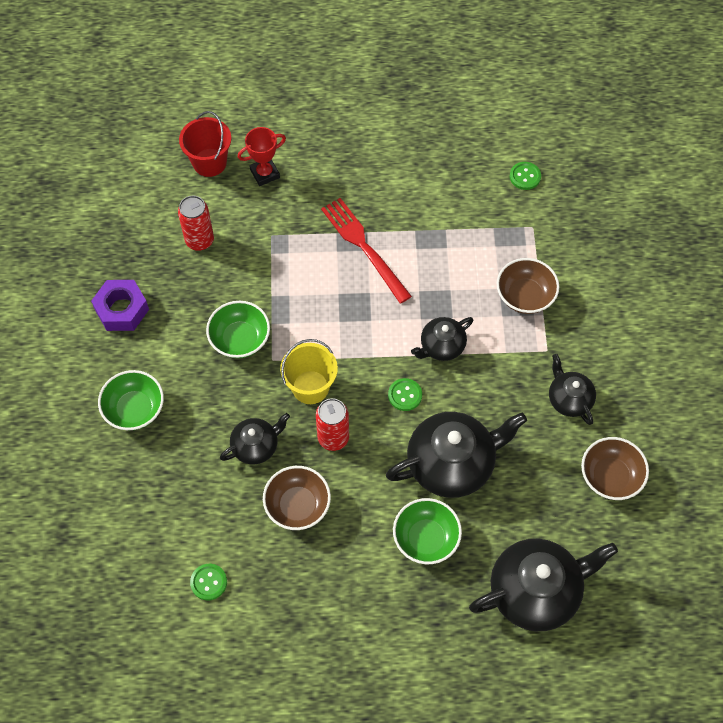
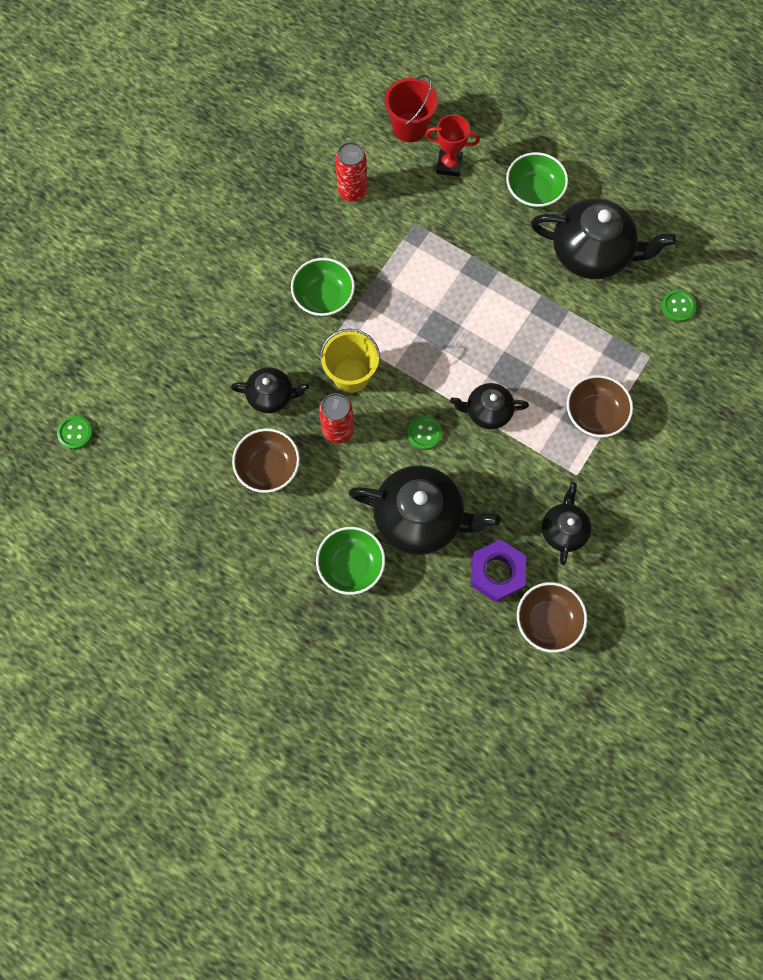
camera: 35 degrees right, 10 degrees up
(122, 309) = (248, 212): purple nut -> purple nut (497, 572)
(134, 409) = (199, 302): green bowl -> green bowl (533, 192)
(208, 582) = (155, 482): green button -> green button (75, 433)
(364, 247) = (486, 282): red fork -> none
(536, 591) = (408, 672): black teapot -> black teapot (592, 253)

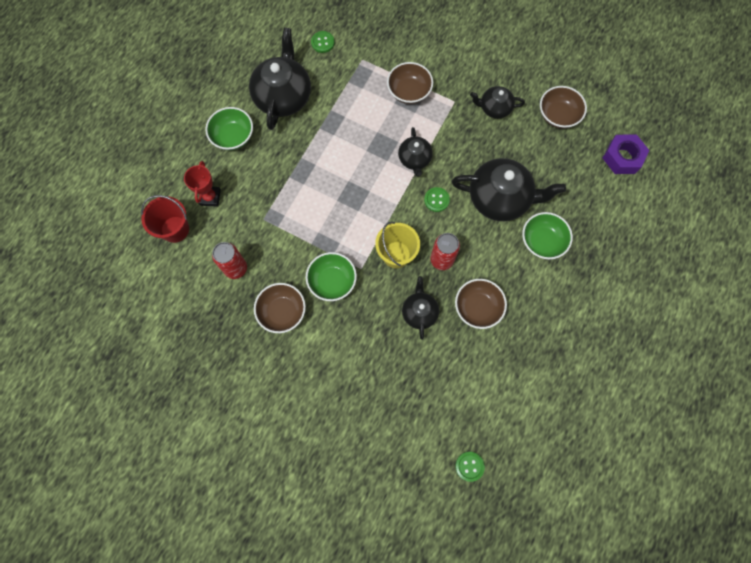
camera: 95 degrees left, 0 degrees up
(291, 240) = (282, 312): none -> brown bowl
(420, 517) = (500, 198): black teapot -> black teapot turned 90 degrees clockwise
(497, 572) = (531, 147): purple nut -> purple nut (622, 157)

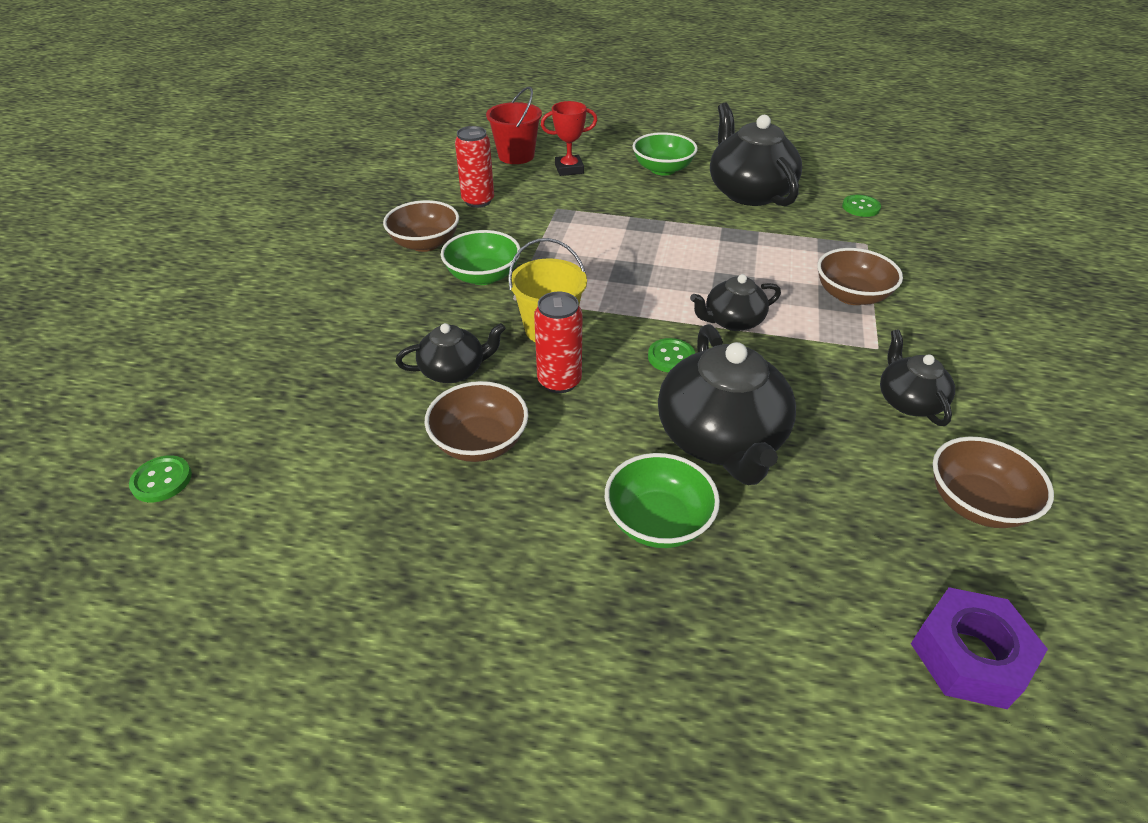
camera: 75 degrees right, 30 degrees down
(283, 96) = (749, 192): black teapot -> black teapot turned 105 degrees counterclockwise

